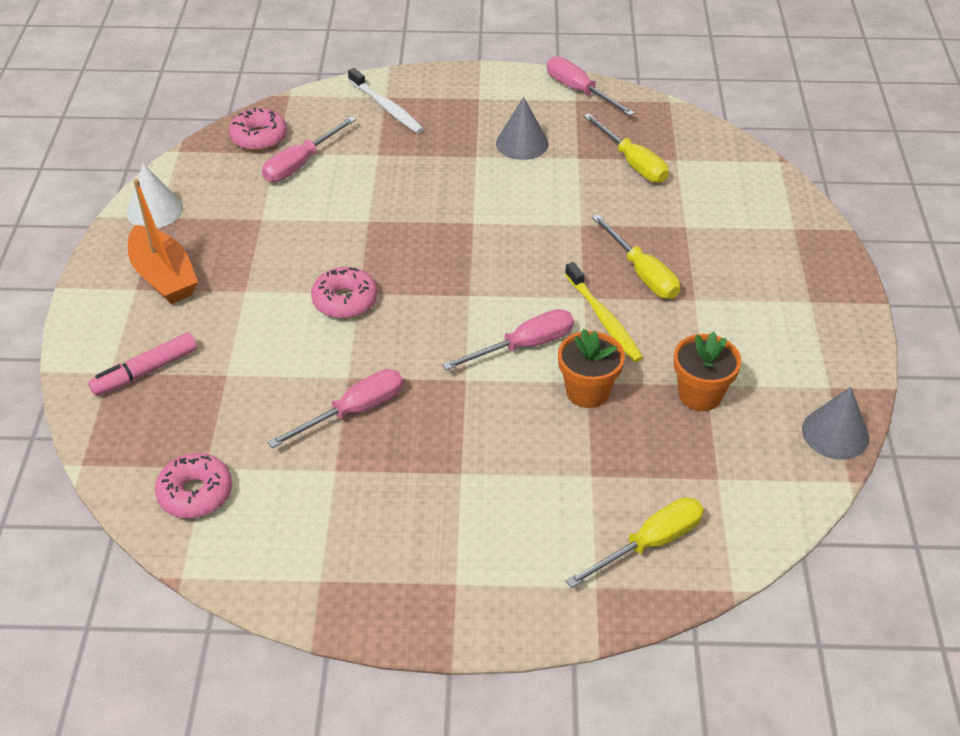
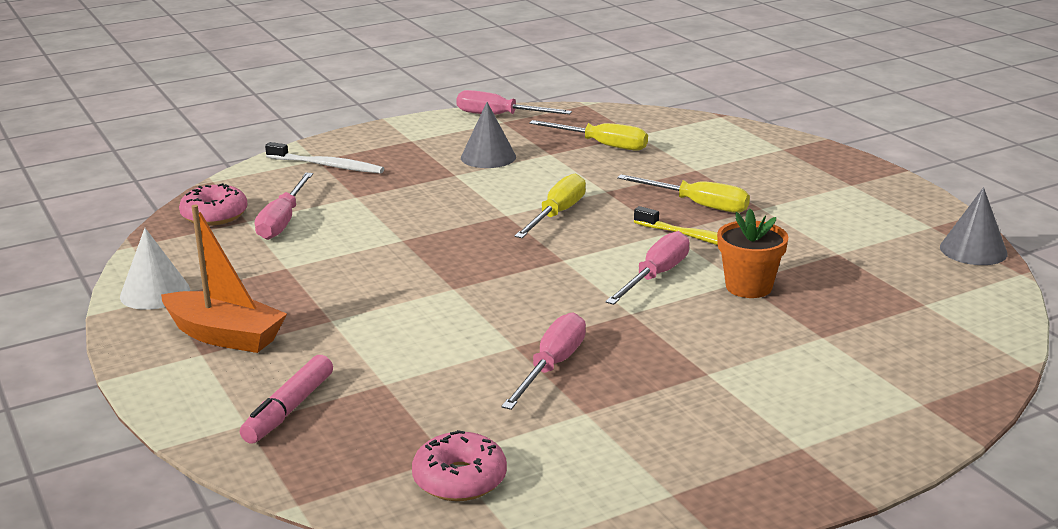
camera: 30 degrees left, 20 degrees down
(345, 301) = (446, 297): pink donut -> none
(650, 544) = (927, 361): yellow screwdriver -> yellow screwdriver (557, 214)
(700, 395) = (842, 260): orange flower pot -> none

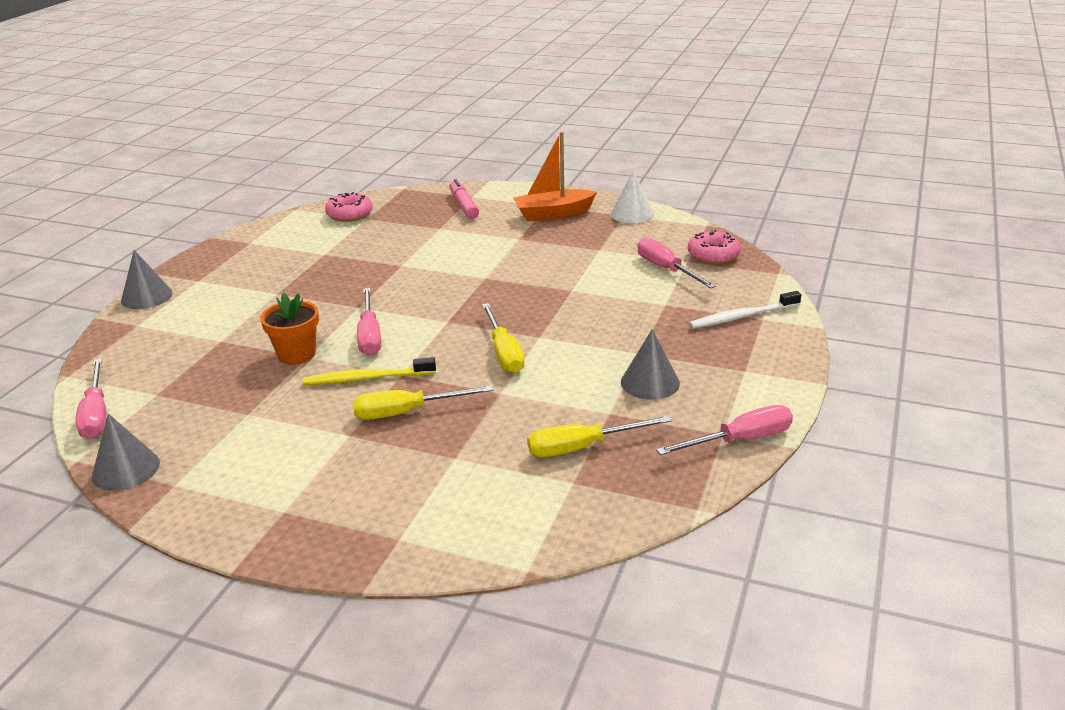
camera: 140 degrees right, 5 degrees up
(552, 366) = (367, 264): pink screwdriver -> pink screwdriver (96, 414)
(893, 449) = (146, 297): none -> grey cone

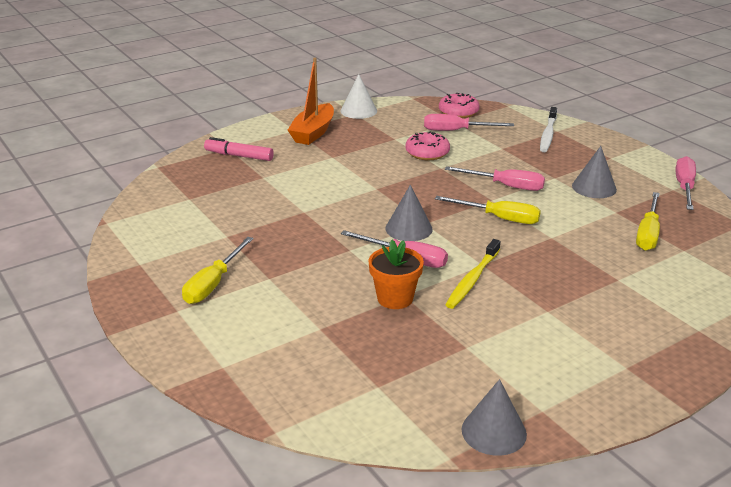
camera: 55 degrees left, 0 degrees up
(96, 414) = (377, 429): pink screwdriver -> pink screwdriver (505, 186)
(146, 297) = (168, 347): grey cone -> grey cone (408, 228)
(350, 214) = (168, 203): pink donut -> pink donut (427, 153)
(407, 412) = (540, 278): yellow screwdriver -> yellow screwdriver (213, 284)

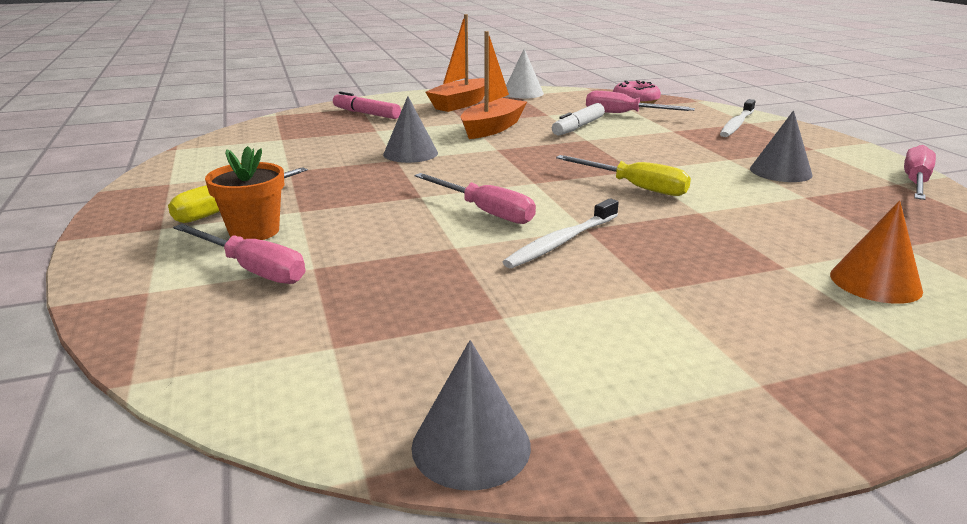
camera: 15 degrees right, 5 degrees down
(359, 163) = (492, 128): none -> orange boat
(395, 298) = (440, 248): orange flower pot -> orange flower pot (254, 231)
(408, 228) = (510, 185): grey cone -> grey cone (410, 153)
(427, 153) = (578, 127): pink donut -> white marker
(472, 280) = (561, 242): yellow toothbrush -> white toothbrush
(505, 186) = (660, 160): pink screwdriver -> pink screwdriver (252, 269)
(648, 233) = (847, 222): yellow screwdriver -> none
(672, 284) = (875, 282): none -> orange cone

